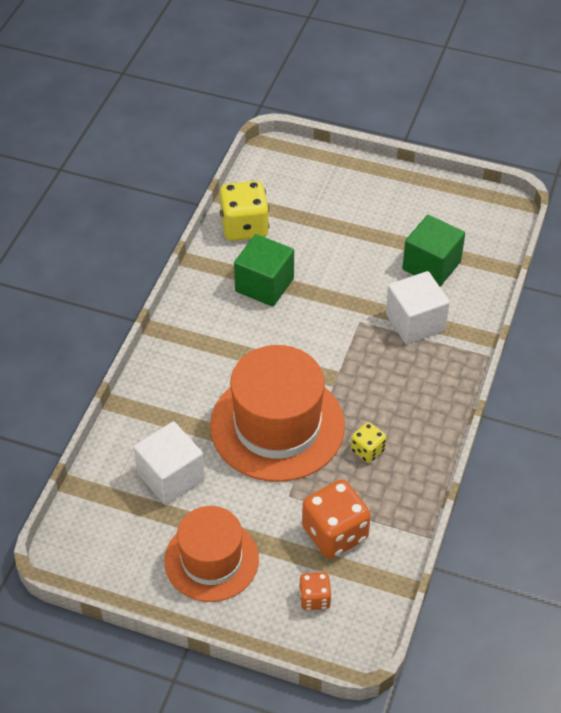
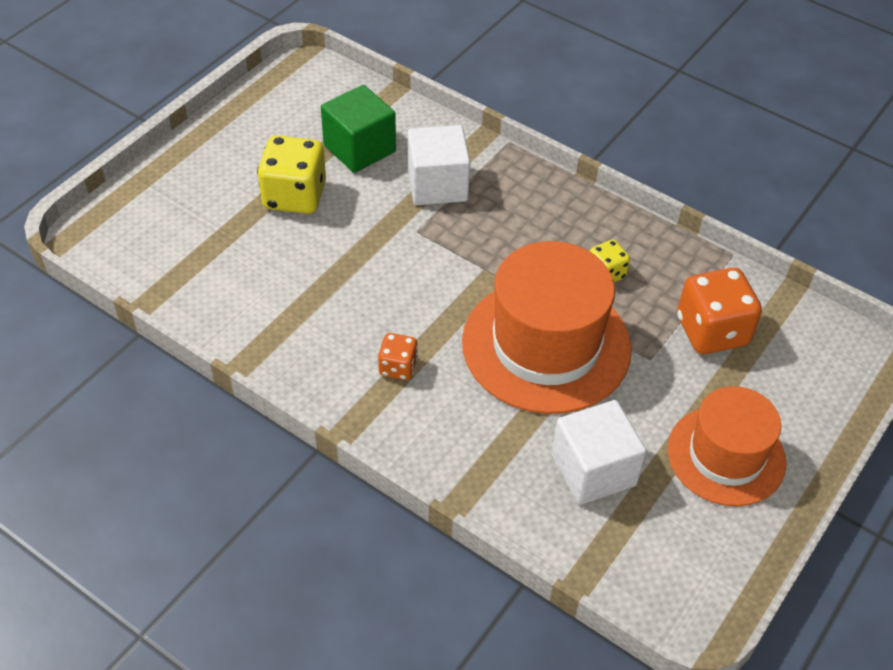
camera: 75 degrees left, 0 degrees up
(244, 227) = (207, 299): yellow dice -> yellow dice (294, 196)
(264, 285) = (318, 303): green cube -> none
(314, 598) = (794, 371): orange dice -> orange dice (398, 367)

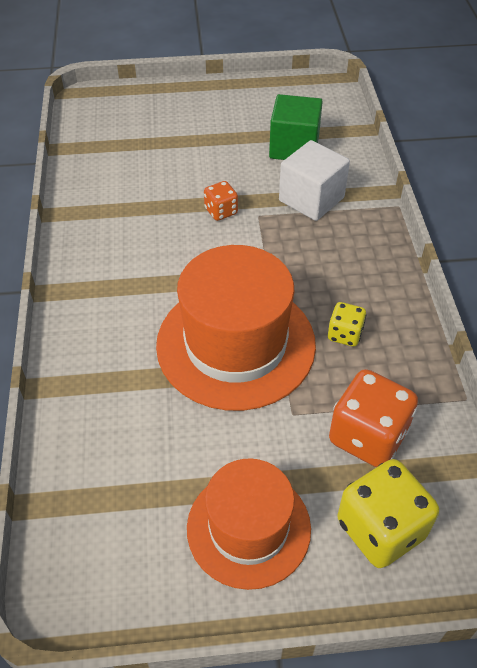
camera: 50 degrees right, 0 degrees up
(294, 196) = (217, 148): yellow dice -> yellow dice (380, 529)
(398, 367) = (130, 281): orange dice -> orange dice (221, 211)
(593, 470) = (146, 446): white cube -> none

